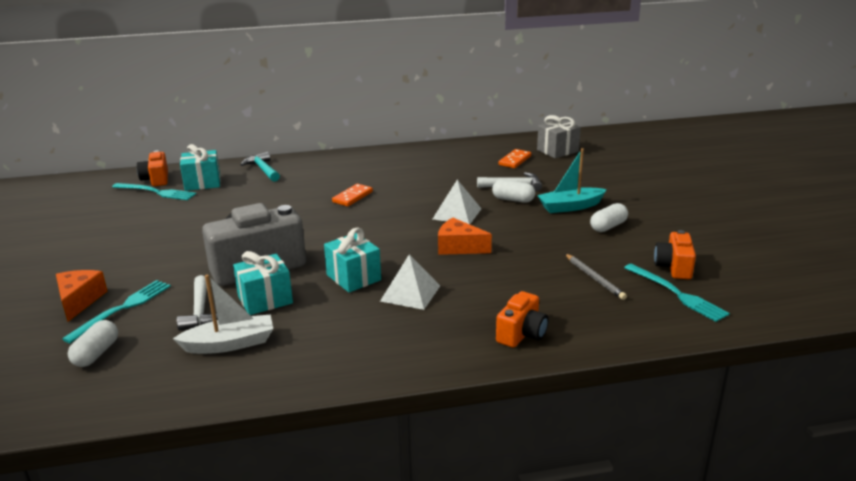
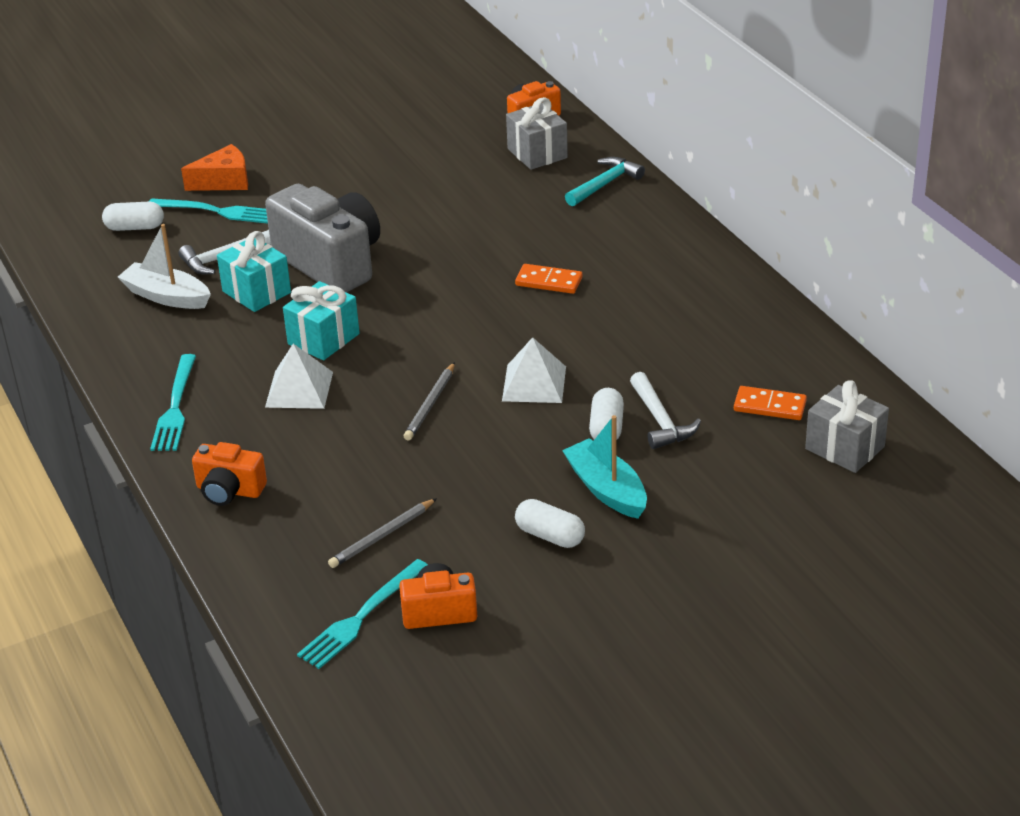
camera: 75 degrees right, 10 degrees up
(156, 192) = (494, 131): turquoise fork -> turquoise fork (175, 407)
(202, 183) = (537, 153): turquoise gift -> grey gift
(230, 344) = (167, 296): white boat -> white boat turned 150 degrees clockwise
(459, 247) = (430, 404): orange cheese -> grey pencil

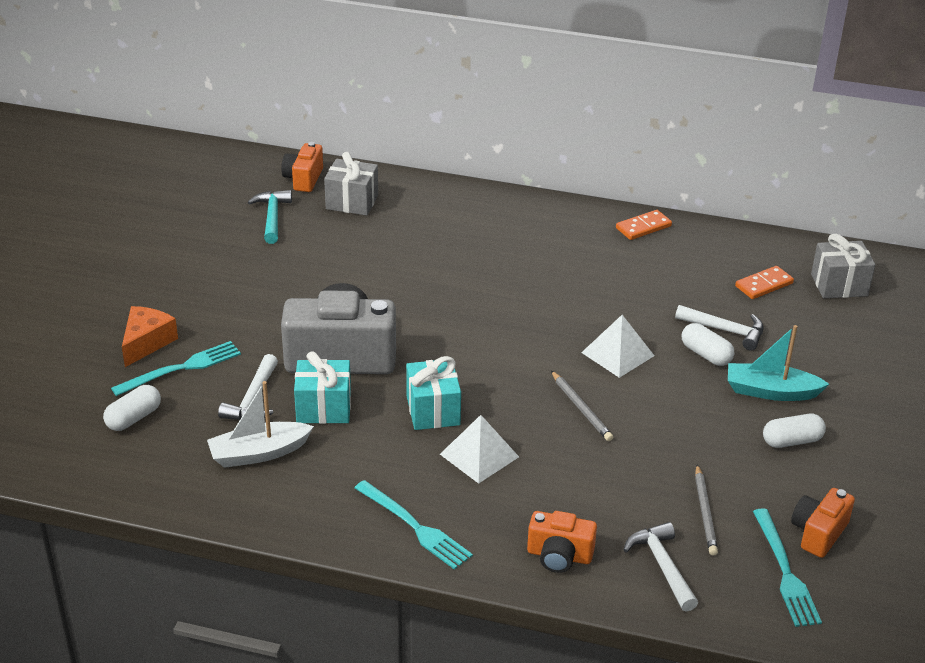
camera: 50 degrees left, 0 degrees up
(229, 490) = (559, 556): orange camera -> orange camera turned 45 degrees clockwise
(283, 548) = (662, 566): none -> white hammer
(548, 282) = (511, 283): orange domino -> orange domino (643, 227)
(605, 184) = (433, 200): turquoise hammer -> turquoise hammer (272, 217)

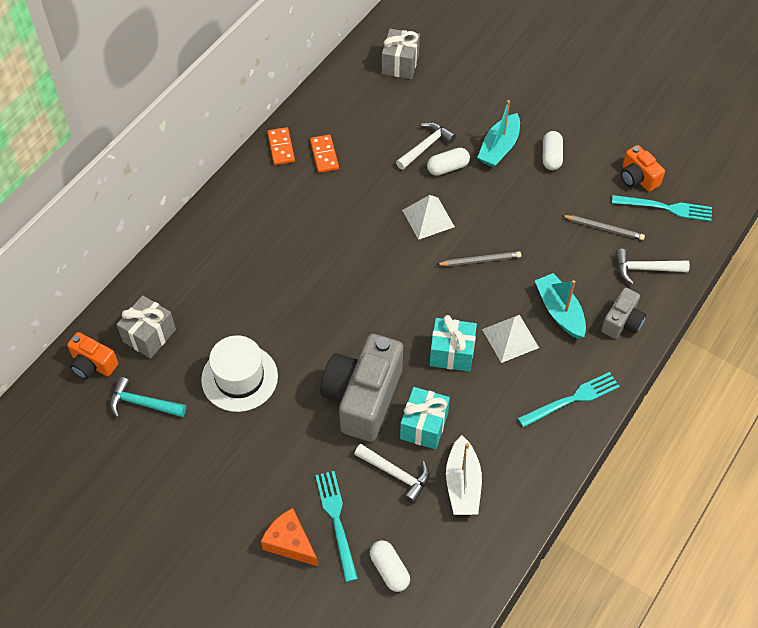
camera: 70 degrees left, 20 degrees up
(328, 267) = (239, 378): none -> white hat
(543, 492) = (559, 311): none -> turquoise boat
(559, 556) = (622, 322): orange camera -> grey camera
(764, 285) = (383, 104): orange domino -> orange domino (324, 155)

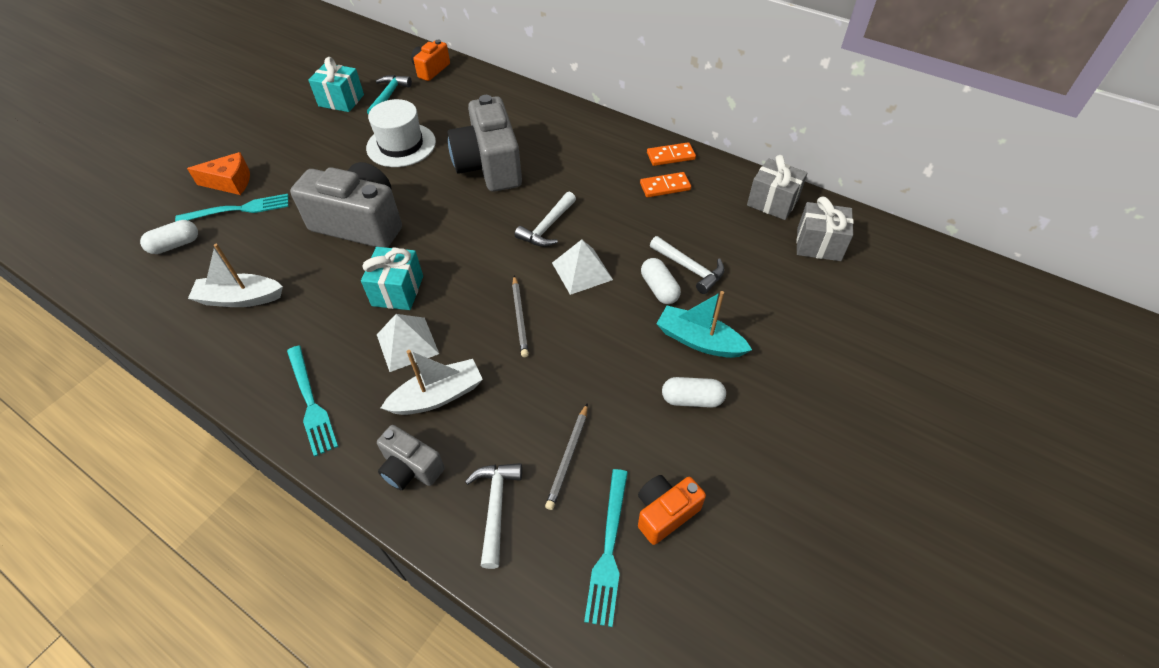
camera: 90 degrees right, 5 degrees down
(149, 335) = (454, 94): grey gift -> grey gift (772, 202)
(283, 293) = (489, 166): none -> grey camera
(290, 542) = (230, 182): orange cheese -> orange cheese turned 45 degrees clockwise
(396, 474) = (270, 248): white hammer -> white hammer (547, 227)
(424, 426) = (316, 268): turquoise gift -> turquoise gift (341, 100)
(559, 311) = (437, 396): turquoise boat -> white boat

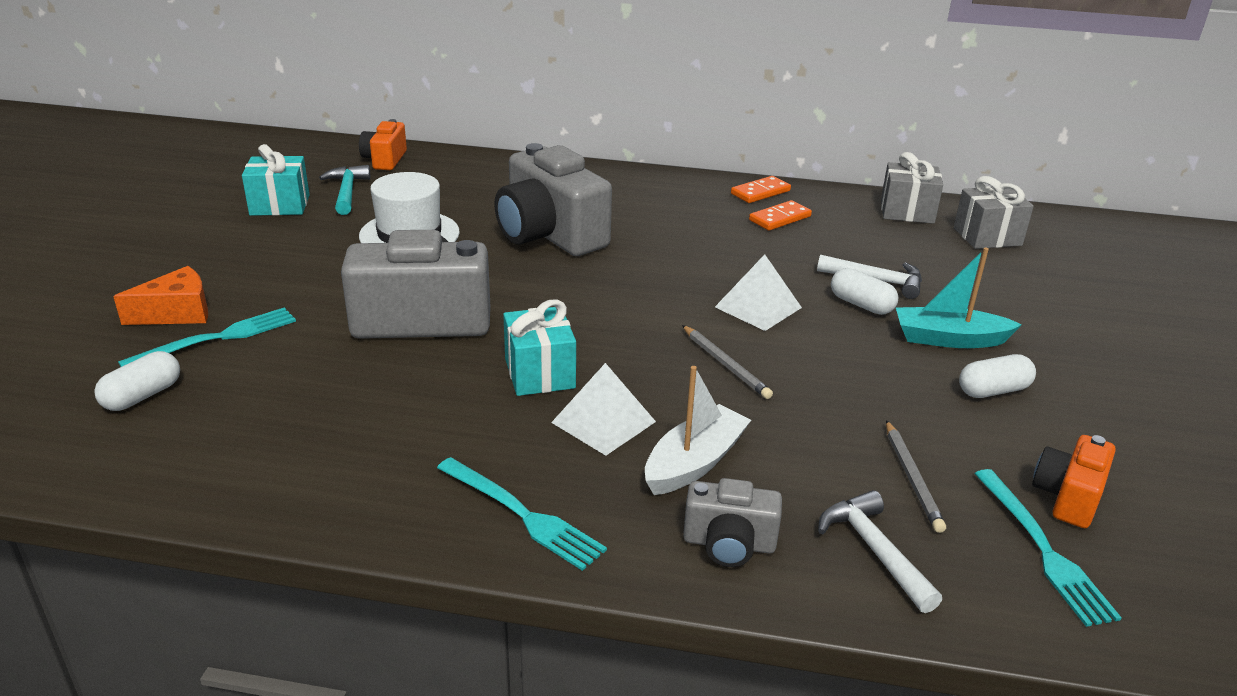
camera: 25 degrees left, 20 degrees down
(240, 298) = (308, 431): white boat -> none
(547, 227) = (677, 276): white hammer -> none

